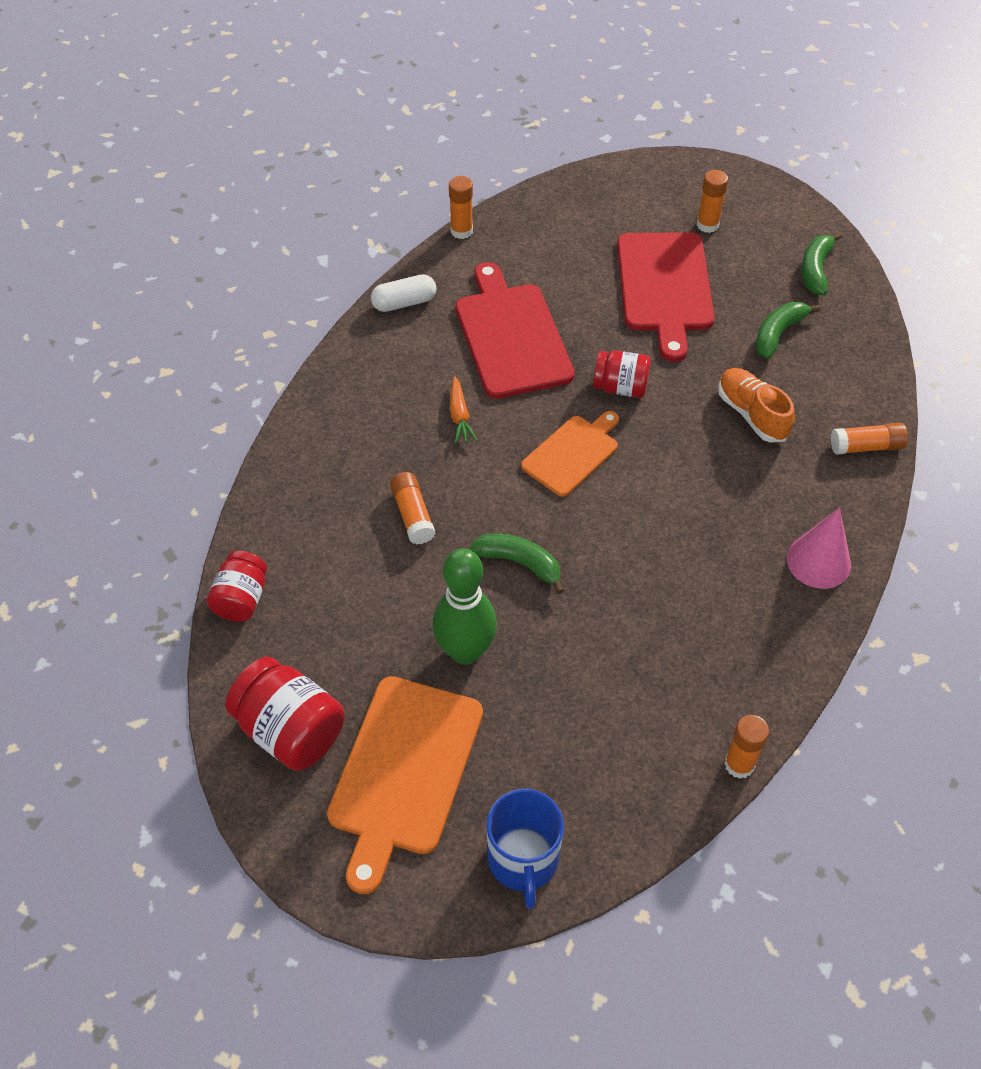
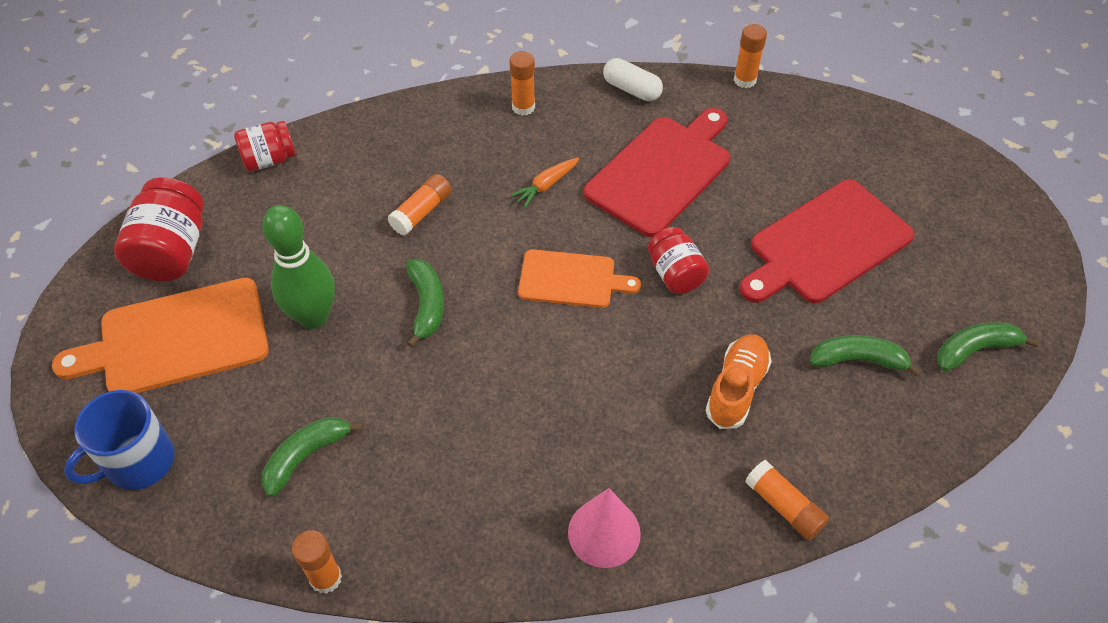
camera: 55 degrees right, 0 degrees up
(611, 724) = (306, 456): none -> green banana
(707, 225) = (938, 236): orange glue stick -> orange glue stick (523, 107)

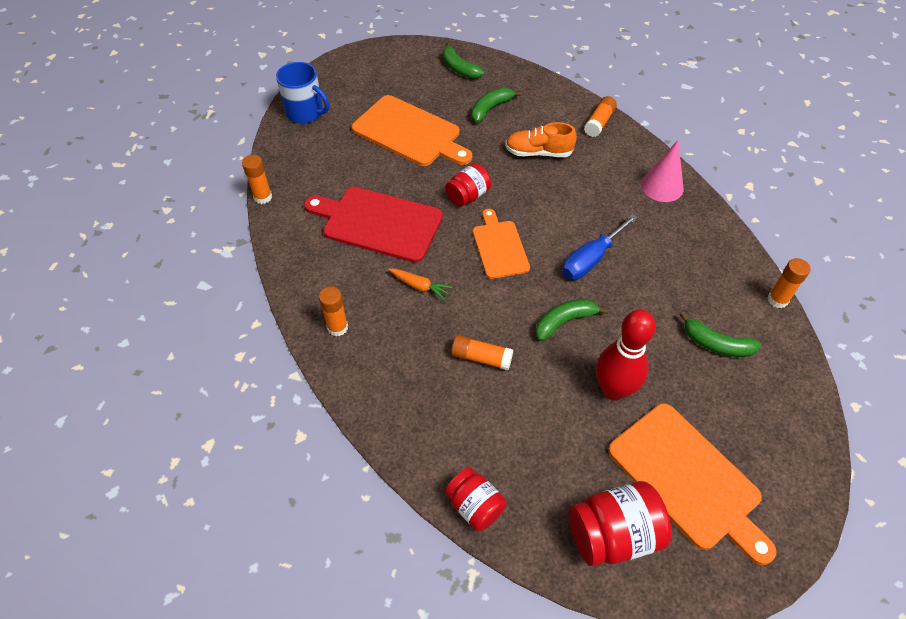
camera: 110 degrees left, 0 degrees up
(138, 462) = (790, 446): blue mug -> blue mug (305, 112)
(313, 317) = (613, 390): green bowling pin -> red bowling pin
(506, 372) = (591, 259): none -> blue screwdriver
(631, 89) = (293, 261): white capsule -> none
(826, 244) = (409, 133): red cutting board -> orange cutting board
(858, 360) = (490, 109): green banana -> green banana turned 60 degrees clockwise

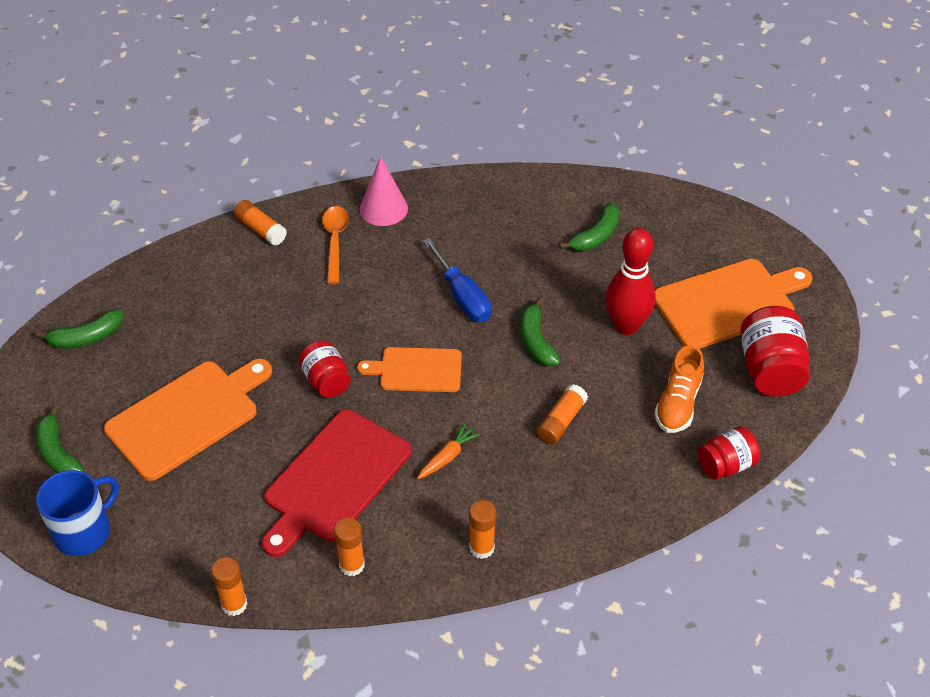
camera: 75 degrees left, 5 degrees down
(490, 109) = (184, 323): green banana -> green banana (58, 453)
(538, 152) = (284, 297): orange shoe -> orange shoe (678, 403)
(609, 166) = (335, 242): none -> orange spoon
(777, 300) = (559, 176): orange glue stick -> orange glue stick (352, 565)

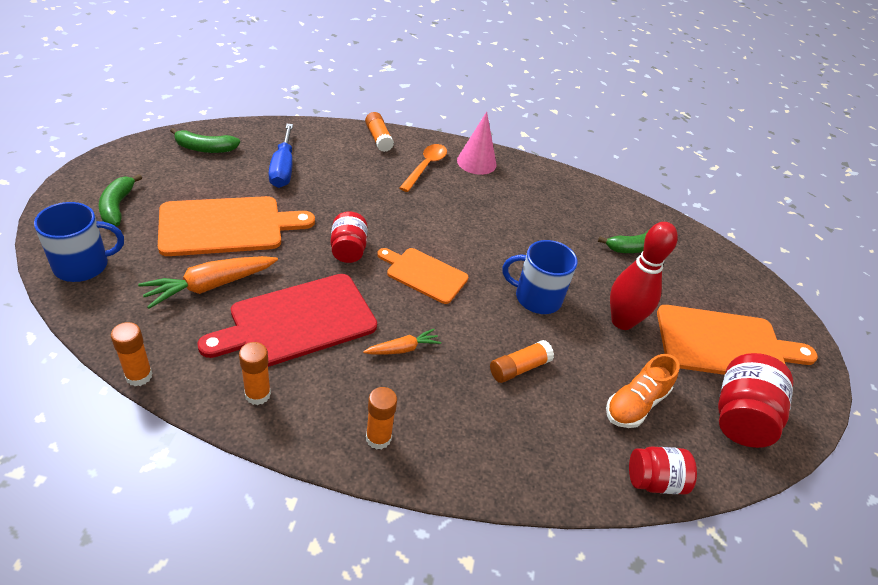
camera: 20 degrees right, 5 degrees down
(224, 488) = (210, 286): none -> orange carrot
(462, 296) = (497, 241): blue screwdriver -> blue screwdriver (283, 169)
(536, 341) = (536, 297): green banana -> blue mug

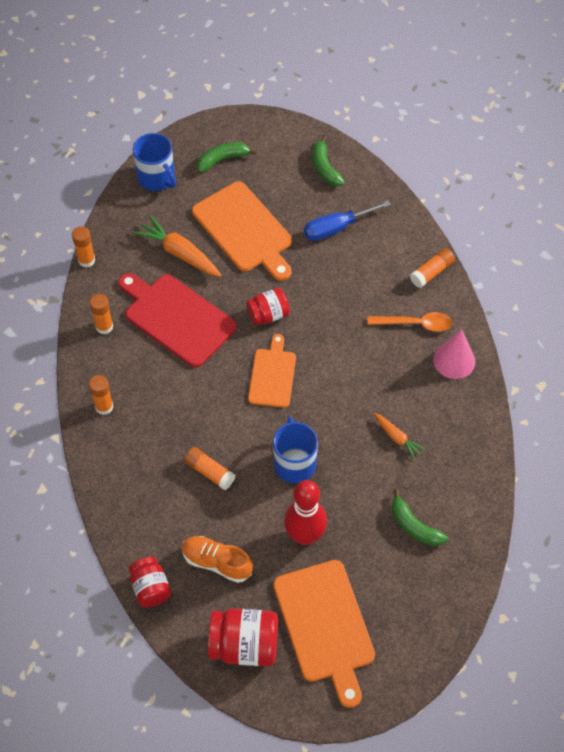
camera: 75 degrees right, 15 degrees up
(403, 349) = (187, 391): orange carrot -> orange carrot (397, 438)

